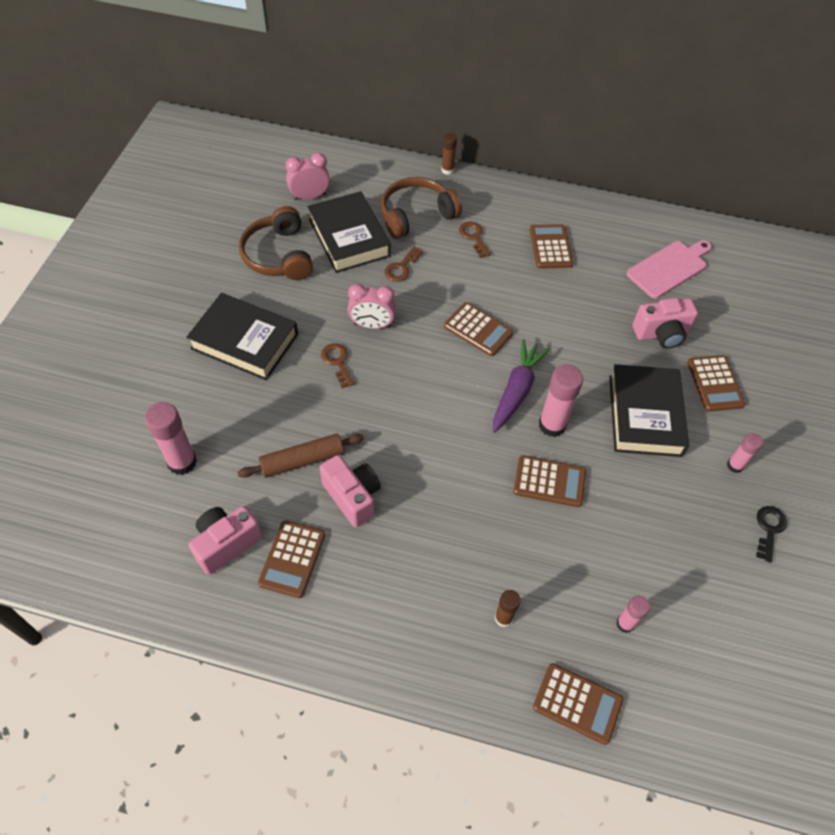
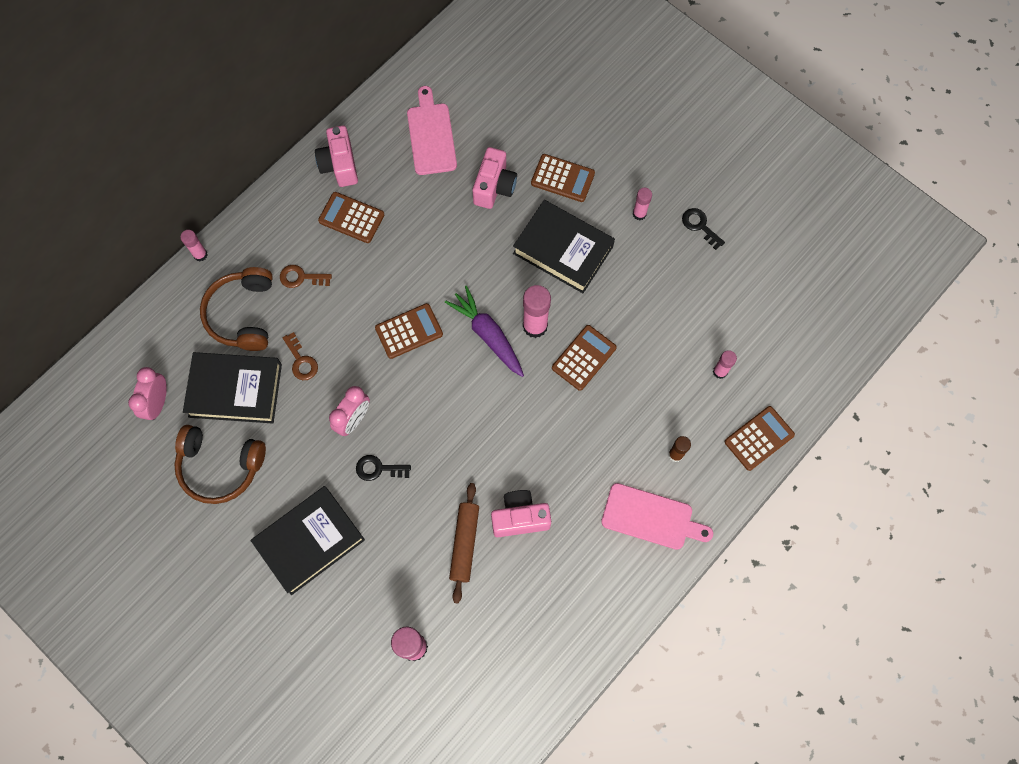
camera: 60 degrees left, 15 degrees up
(226, 544) = (512, 638): pink camera -> pink camera (339, 165)
(292, 559) = (551, 590): brown calculator -> none
(337, 362) = (378, 468): brown key -> black key
(420, 624) = (651, 517): none -> pink cutting board
(447, 170) = (200, 255): brown glue stick -> pink glue stick

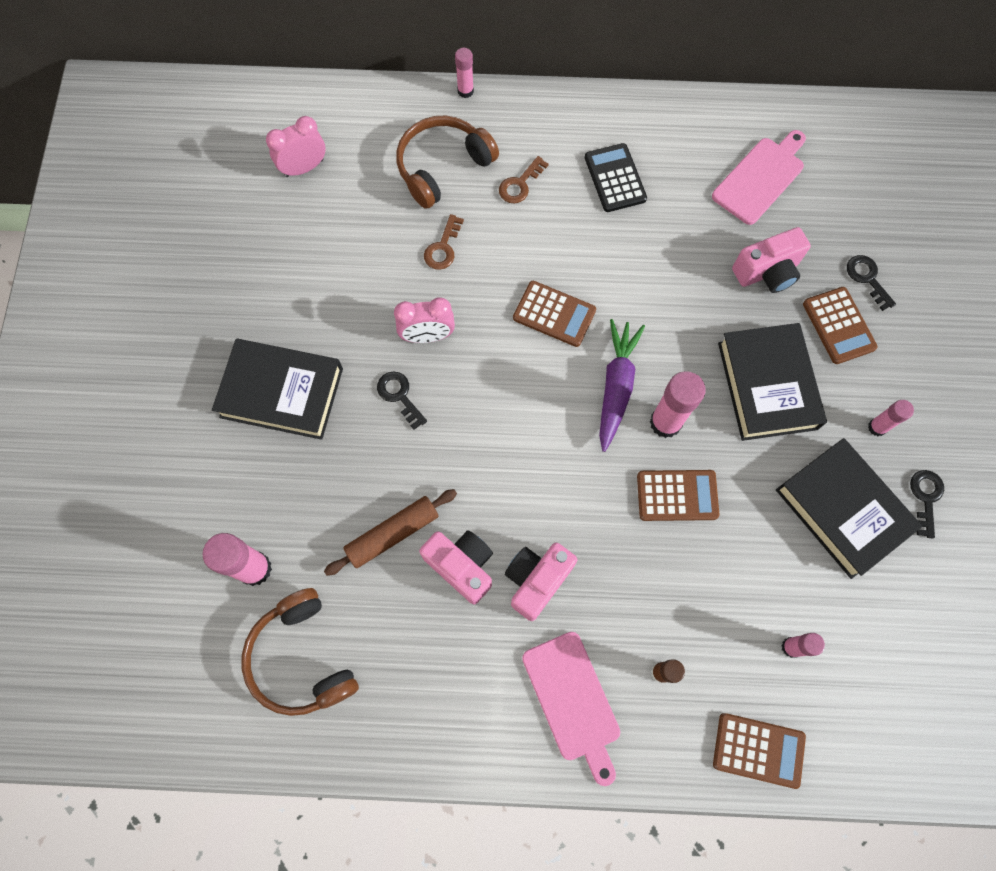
camera: 50 degrees right, 0 degrees up
(220, 467) = (288, 262): brown headphones -> brown headphones (302, 658)
(235, 390) = (368, 218): black book -> black book (842, 510)
(301, 277) = (520, 184): brown key -> brown key turned 105 degrees counterclockwise
(339, 165) = (655, 128): pink camera -> pink camera (537, 580)
(351, 218) = (615, 178): brown calculator -> black calculator
(548, 136) = (867, 278): none -> black key

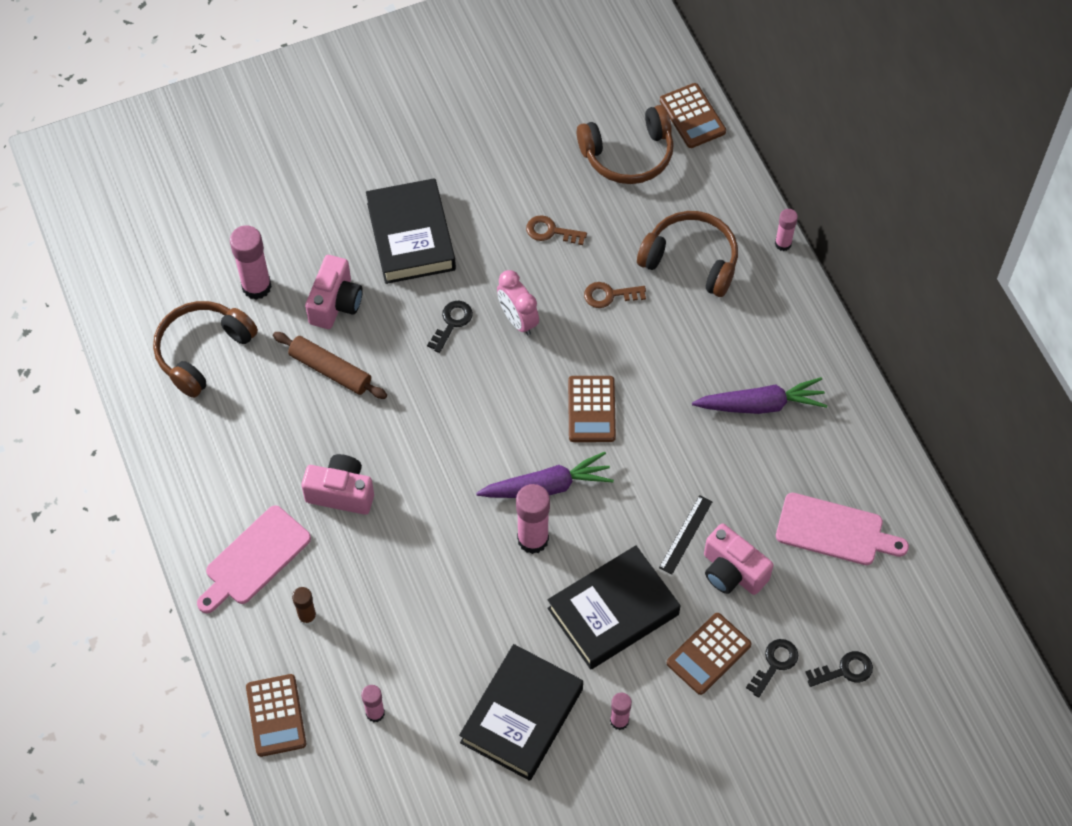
camera: 65 degrees right, 10 degrees down
(304, 168) = (628, 155): pink clock -> brown headphones
(461, 566) = (327, 432): pink camera -> pink camera (335, 303)
(520, 184) = (709, 329): brown key -> brown key (551, 231)
(615, 178) = (760, 405): black calculator -> purple carrot
(677, 495) = (468, 573): brown calculator -> brown calculator (692, 116)
(715, 293) = (685, 534): none -> black ruler
(925, 498) = (569, 785): black key -> black key (844, 670)

